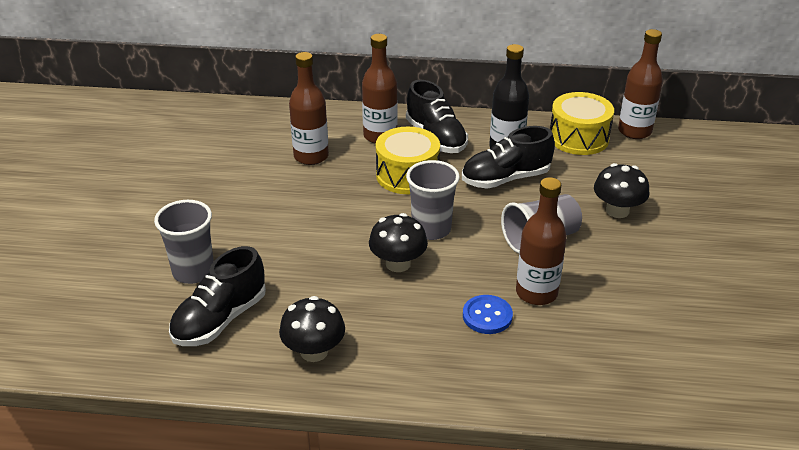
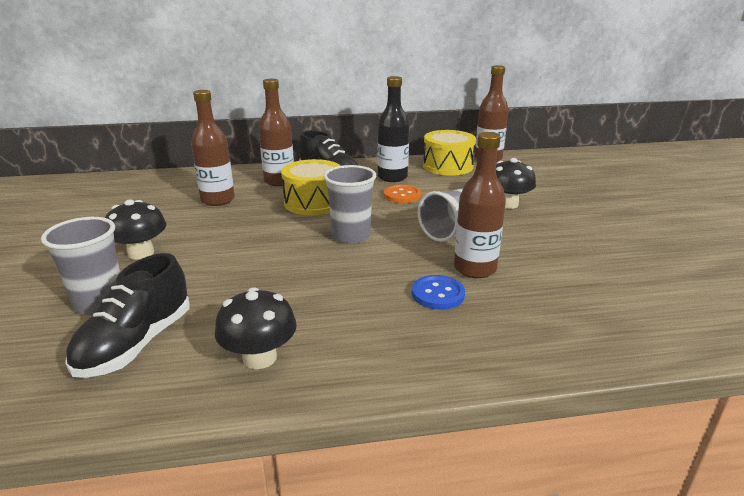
camera: 15 degrees left, 10 degrees down
(398, 264) = (328, 265): black mushroom -> black mushroom (141, 253)
(505, 179) = (402, 195): black shoe -> orange button

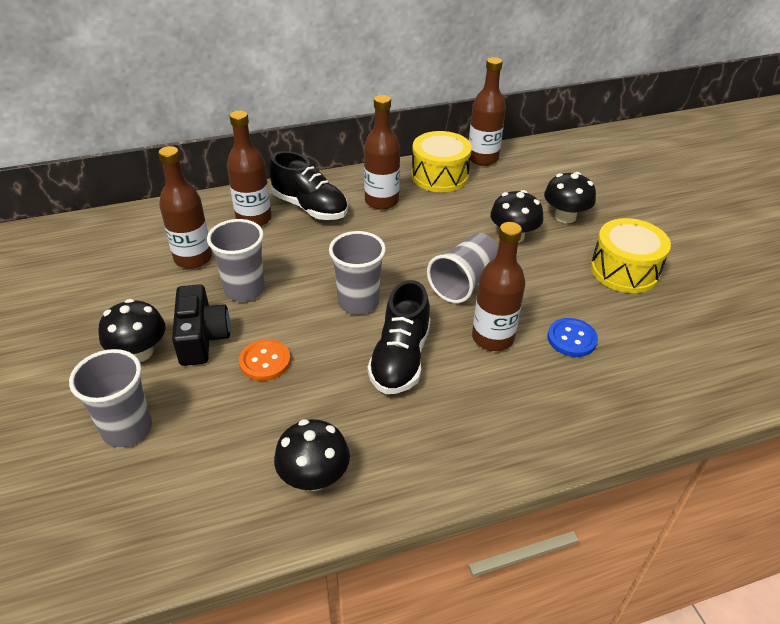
camera: 10 degrees left, 15 degrees up
(136, 344) = (189, 476): black shoe -> black shoe (400, 359)
(200, 248) = (202, 337): none -> black camera
(252, 221) = (244, 290): none -> grey cup
(313, 202) = (303, 252): yellow drum -> yellow drum (624, 270)
(392, 177) = (381, 201): black bottle -> brown bottle
(402, 195) = (398, 231): orange button -> orange button (265, 361)
(438, 294) = (462, 377): blue button -> blue button (571, 339)
(559, 195) = (565, 216): none -> black mushroom

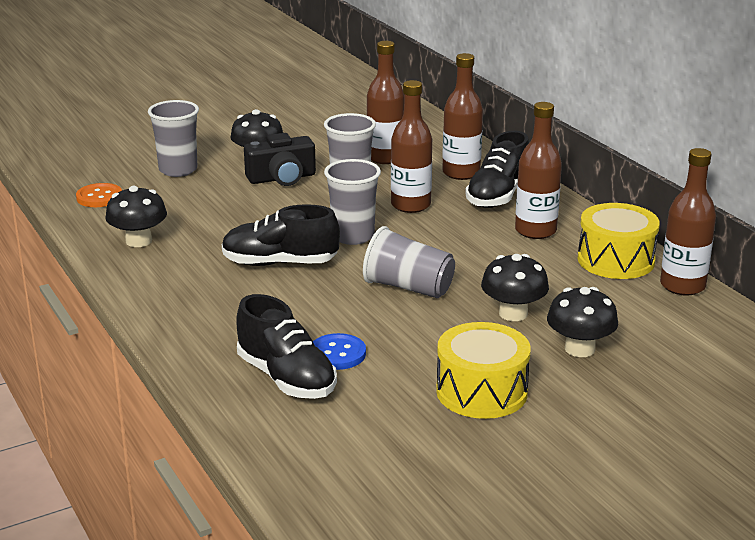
camera: 80 degrees right, 15 degrees down
(265, 361) = (260, 206): orange button -> orange button (99, 197)
(492, 338) = (324, 308): brown bottle -> brown bottle (410, 205)
(612, 375) = (286, 378): none -> black shoe

